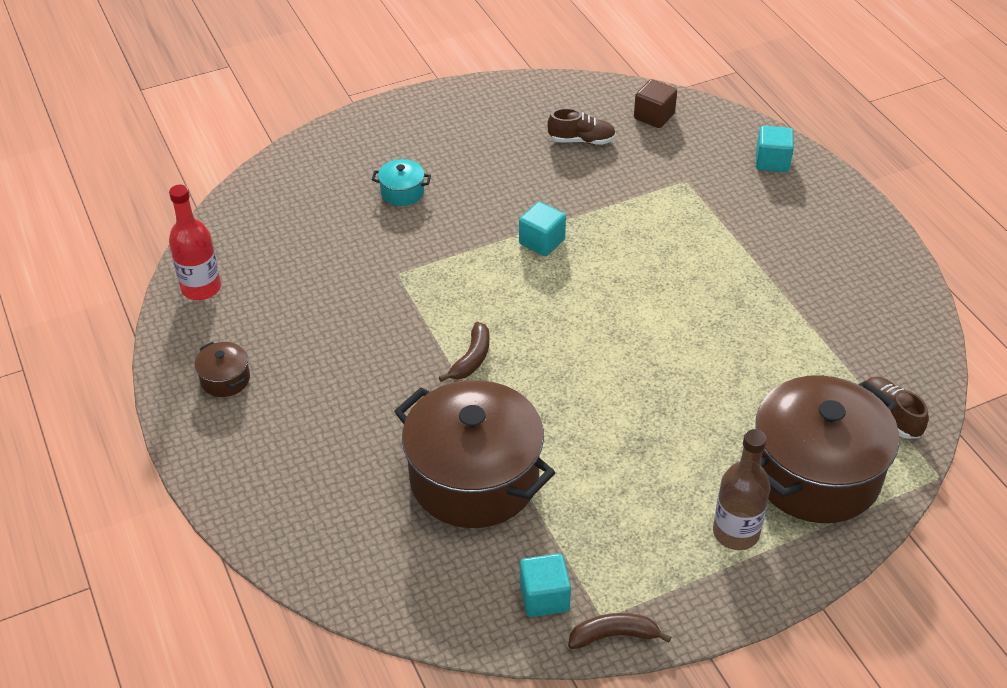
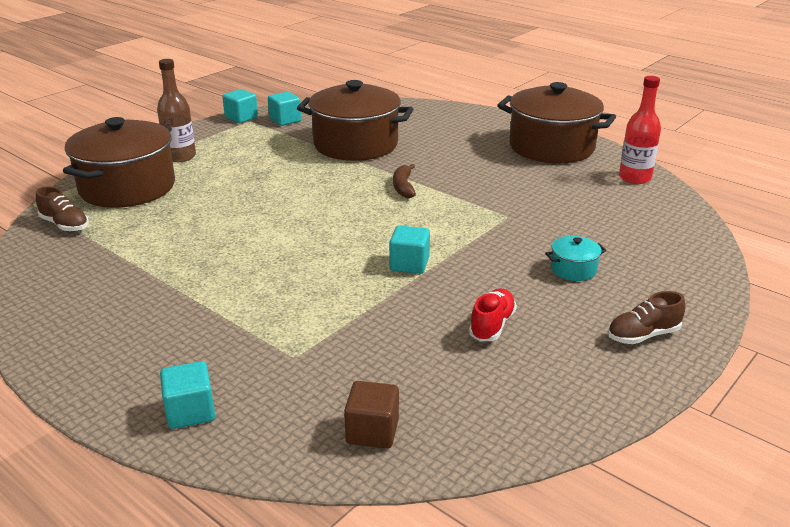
camera: 155 degrees right, 15 degrees down
(225, 379) = (551, 147): brown pot -> brown pot, size x2.44
(518, 163) = (492, 325): none -> red shoe
(581, 140) = (443, 370): brown shoe -> brown shoe (643, 335)
(614, 635) = (241, 117): brown banana -> turquoise cube

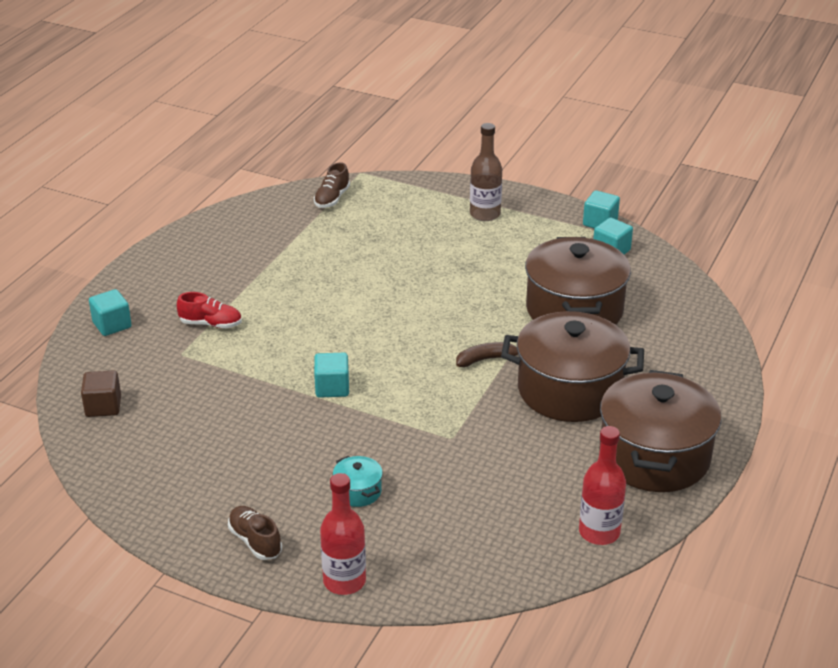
camera: 75 degrees right, 5 degrees up
(127, 187) = (409, 206): brown pot -> brown pot (569, 390)
(492, 325) = (247, 448): red shoe -> red shoe (211, 324)
(698, 291) = (344, 581): none -> red bottle

